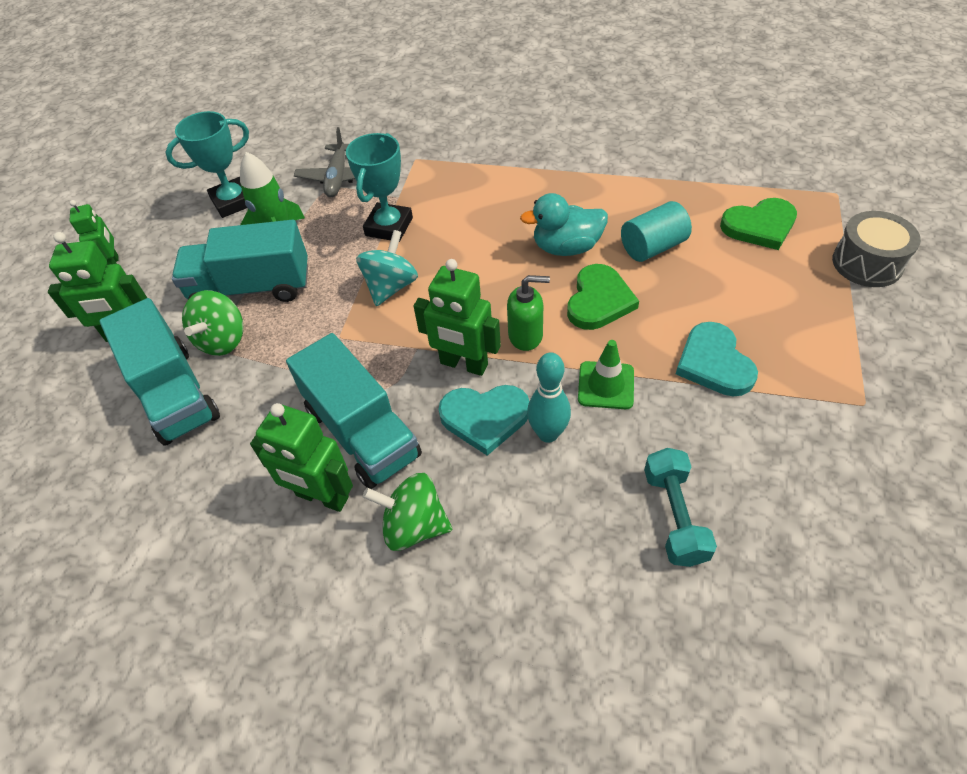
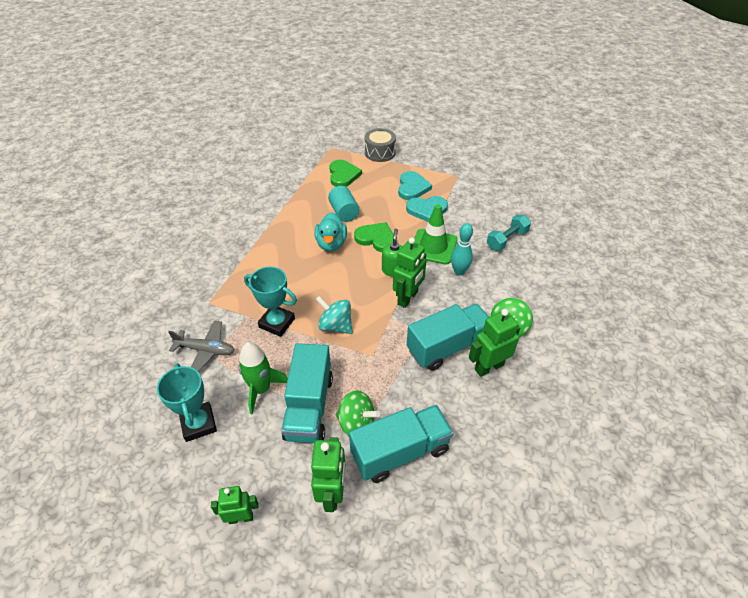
camera: 85 degrees left, 5 degrees down
(322, 497) = (488, 367): green robot -> green robot turned 150 degrees counterclockwise
(485, 418) = (446, 293): turquoise heart -> turquoise heart (412, 187)
(606, 385) = (433, 247): green traffic cone -> green traffic cone, size x1.54
(674, 516) = (507, 240): turquoise dumbbell -> turquoise dumbbell turned 45 degrees counterclockwise

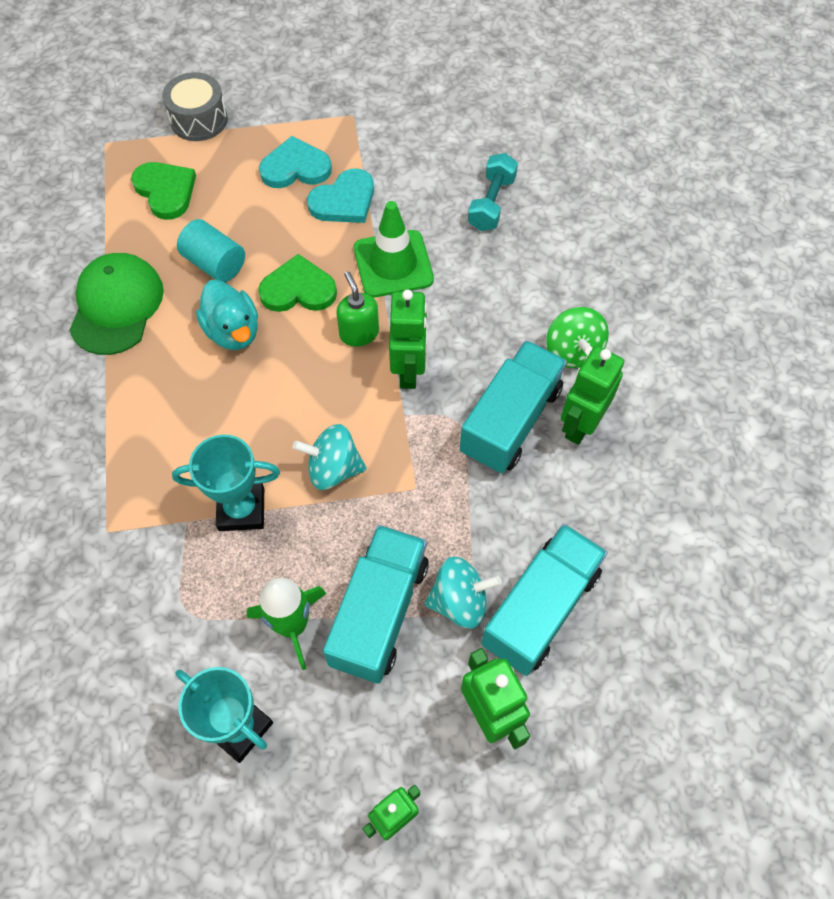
camera: 30 degrees left, 15 degrees up
(205, 350) = (162, 611): grey plane -> none
(286, 212) = (116, 306): none -> green cap
(309, 406) = (379, 613): turquoise truck -> turquoise truck turned 135 degrees counterclockwise
(356, 424) = (460, 601): green spinning top -> turquoise spinning top
(412, 187) = (295, 168): turquoise heart -> turquoise heart turned 75 degrees counterclockwise
(459, 271) = (455, 290): turquoise bowling pin -> none

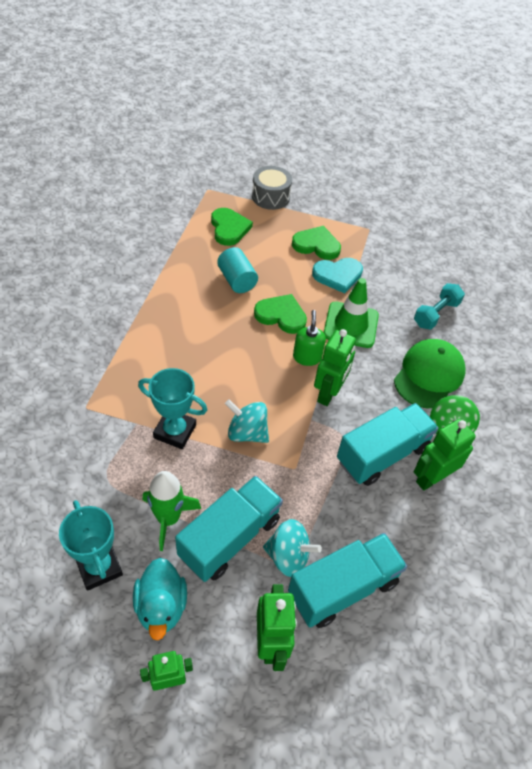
camera: 20 degrees right, 10 degrees down
(116, 306) = (164, 280): green cap -> green cap (429, 375)
(233, 331) = (227, 323): turquoise duck -> turquoise duck (161, 606)
(295, 168) = (316, 245): turquoise heart -> green heart

